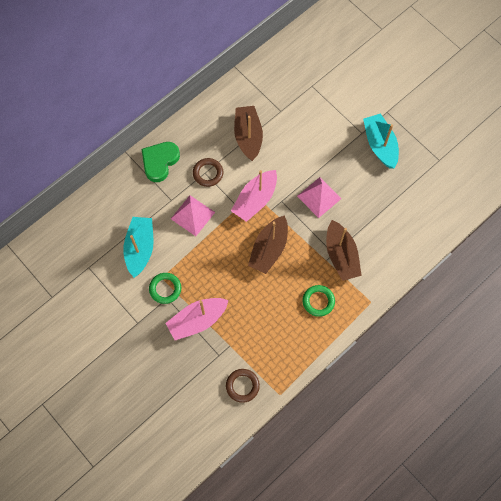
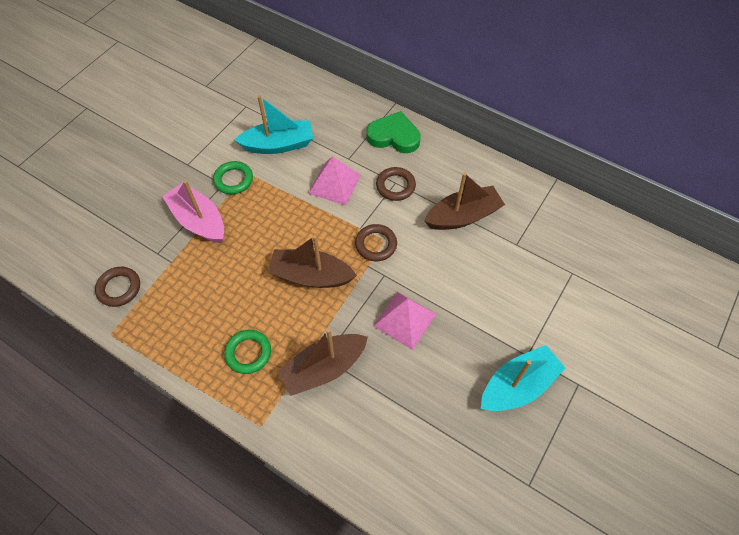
camera: 75 degrees right, 10 degrees down
(255, 200) = (376, 244): pink boat -> brown ring

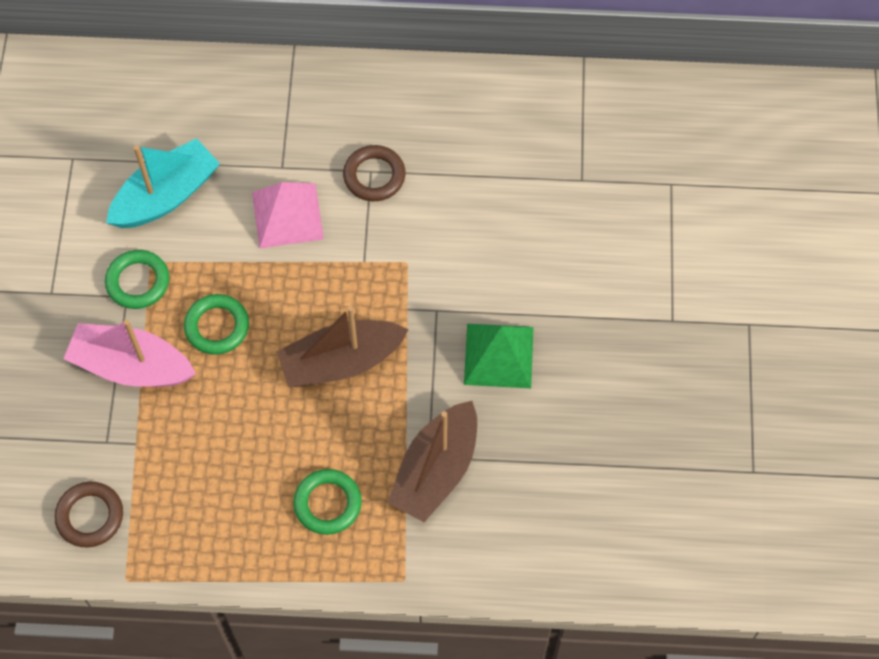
camera: 30 degrees left, 5 degrees up
(257, 222) = (217, 327): none -> green ring
(376, 244) = (400, 274): brown ring -> none
(394, 136) = (325, 100): green heart -> none
(404, 320) = (499, 355): pink pyramid -> green pyramid
(463, 216) = (491, 175): brown boat -> none
(518, 385) = (681, 364): turquoise boat -> none

